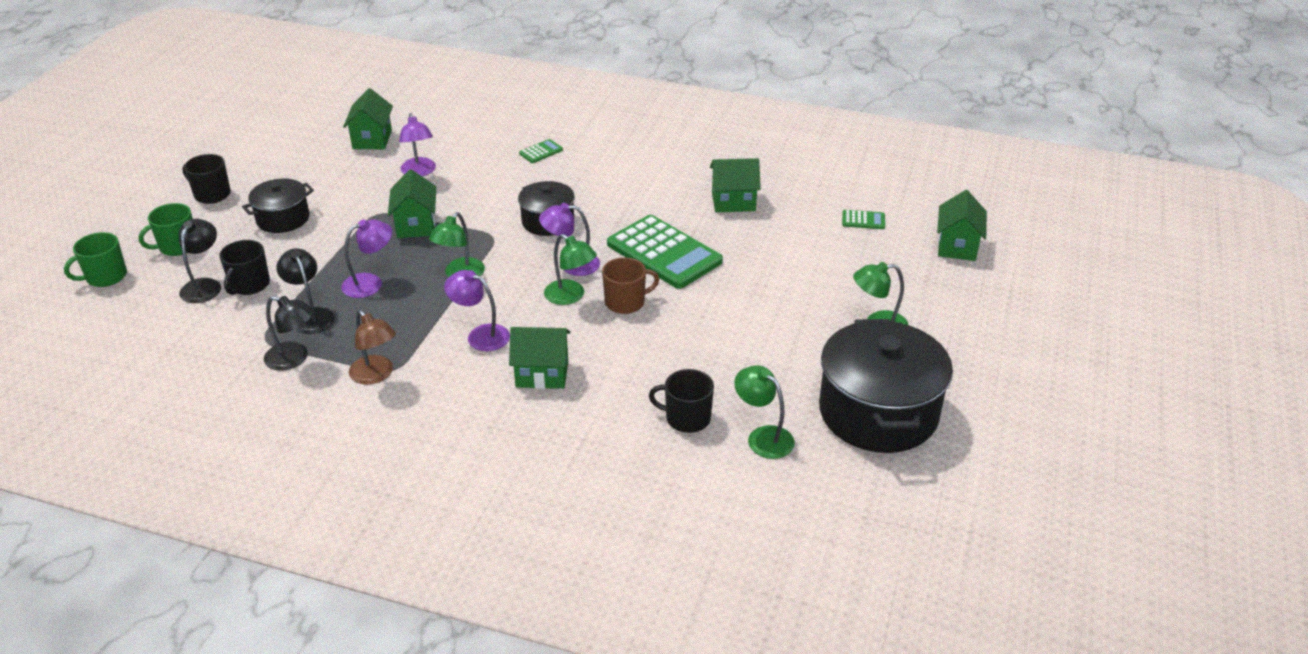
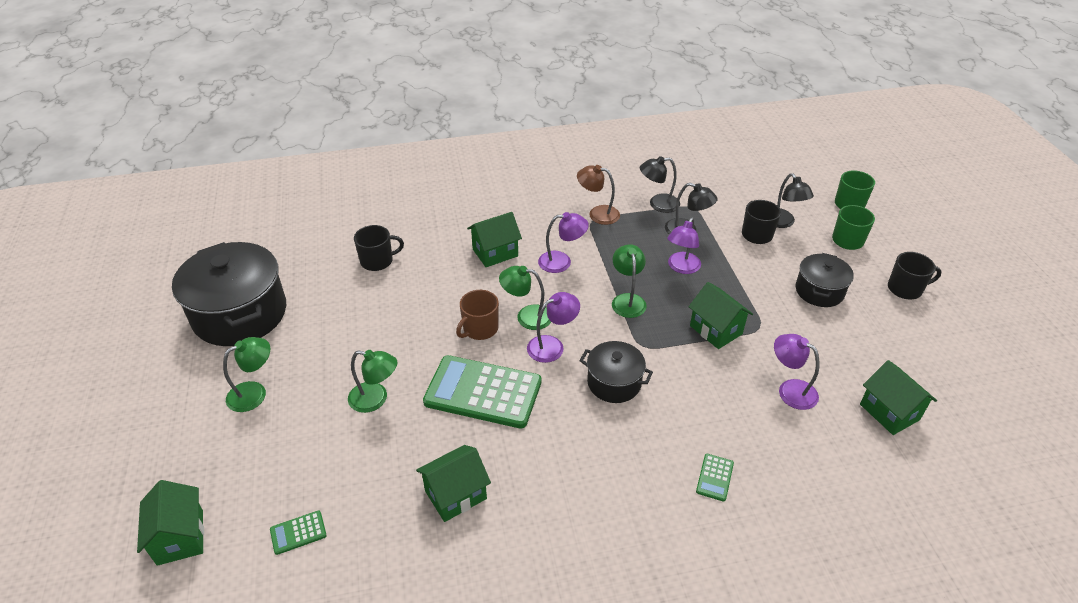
camera: 150 degrees right, 5 degrees up
(763, 437) = (319, 268): green lamp -> green lamp (375, 399)

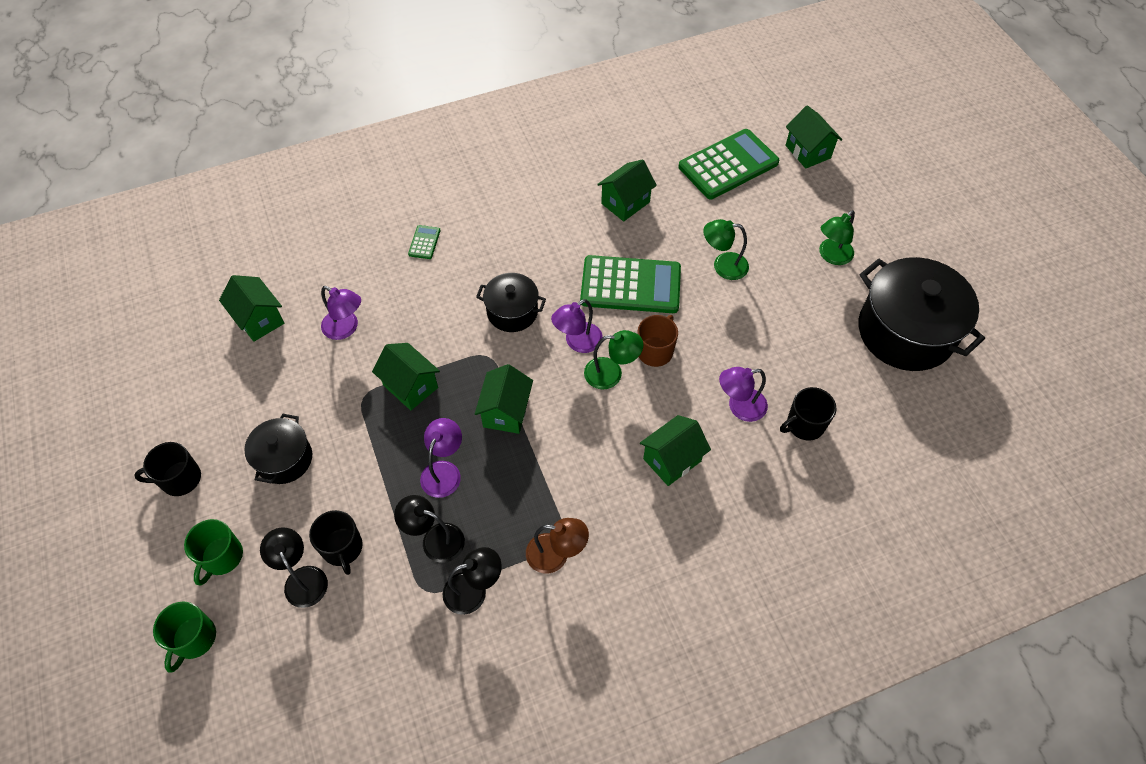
camera: 170 degrees right, 15 degrees up
(298, 533) = (728, 165): green calculator -> green calculator, size x2.42
(562, 262) = (588, 458): purple lamp -> purple lamp (739, 407)
(627, 300) = (506, 412): green lamp -> green house

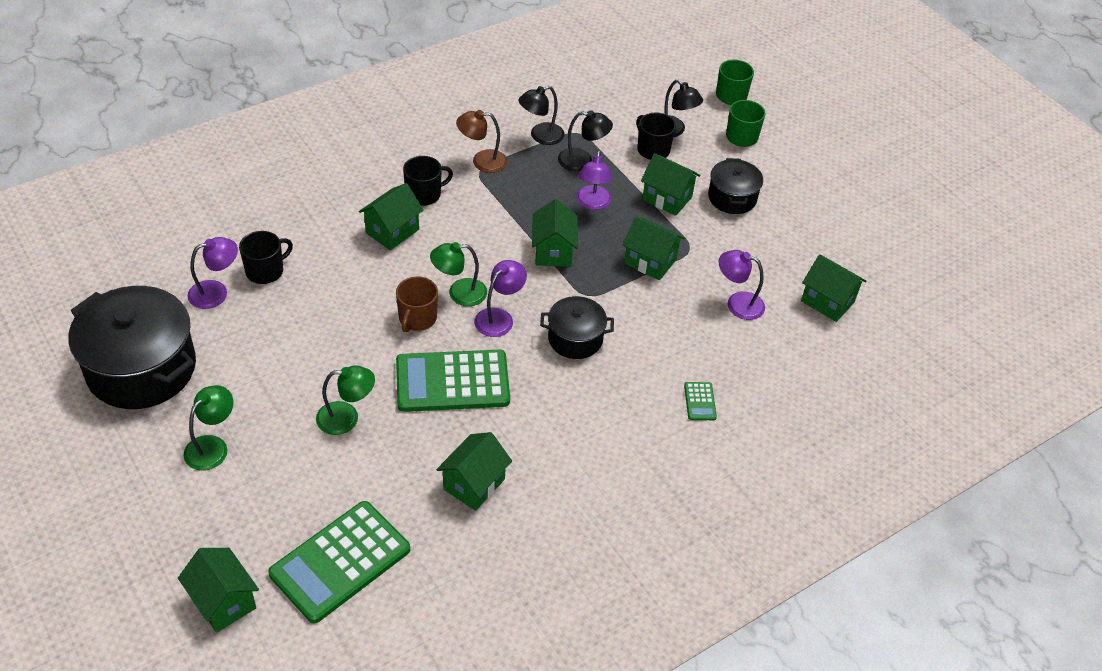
camera: 165 degrees right, 10 degrees down
(180, 479) = (808, 177): black mug -> black mug (424, 194)
(358, 468) = (667, 198): none -> green house
(739, 407) = (329, 279): purple lamp -> purple lamp (216, 292)

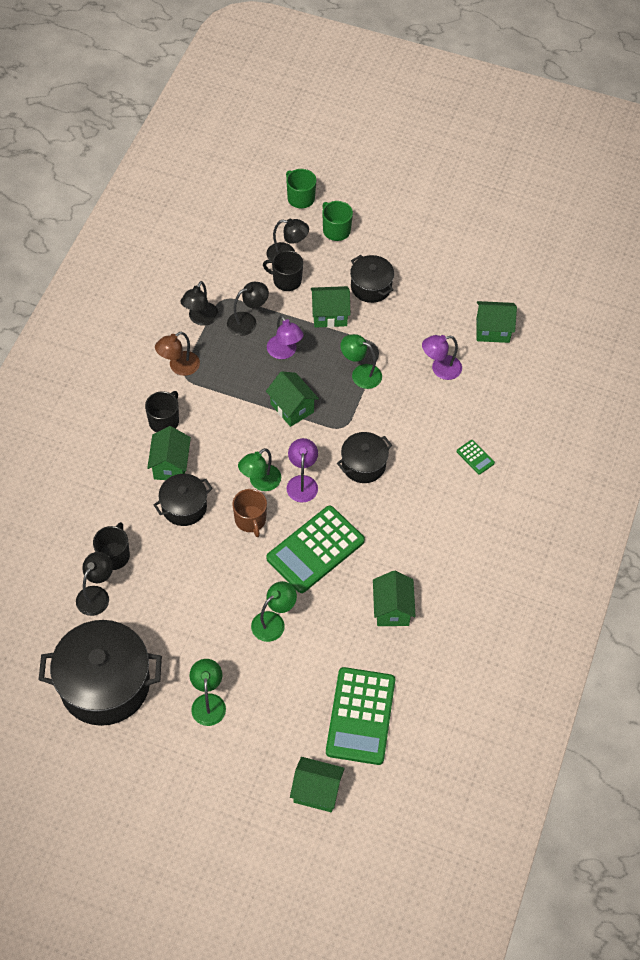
camera: 35 degrees left, 10 degrees up
(216, 292) = (96, 595): purple lamp -> black lamp
(368, 271) = (184, 507): none -> black pot
(650, 261) = (360, 374): green house -> green lamp

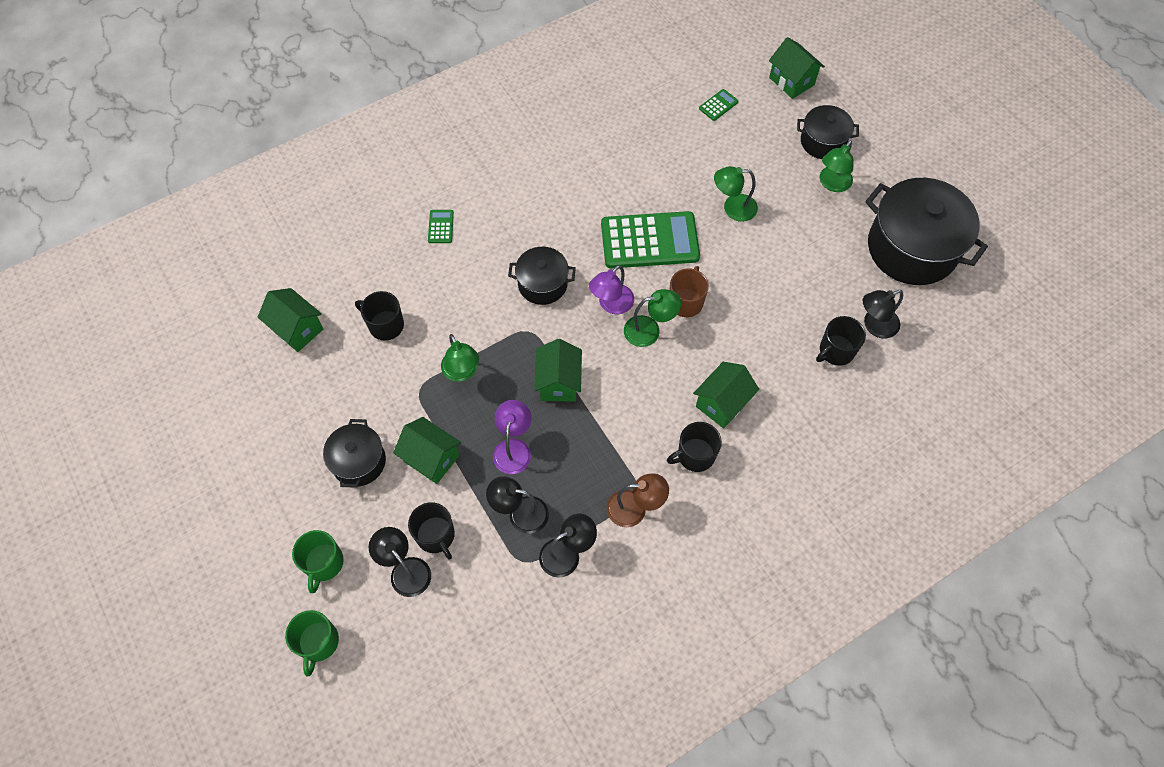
camera: 140 degrees left, 5 degrees up
(184, 507) = (738, 353): black pot -> black pot (823, 142)
(360, 716) = (718, 105): green calculator -> green calculator, size x0.41
(392, 609) = (627, 158): green house -> none
(440, 369) = (385, 325): purple lamp -> black mug

